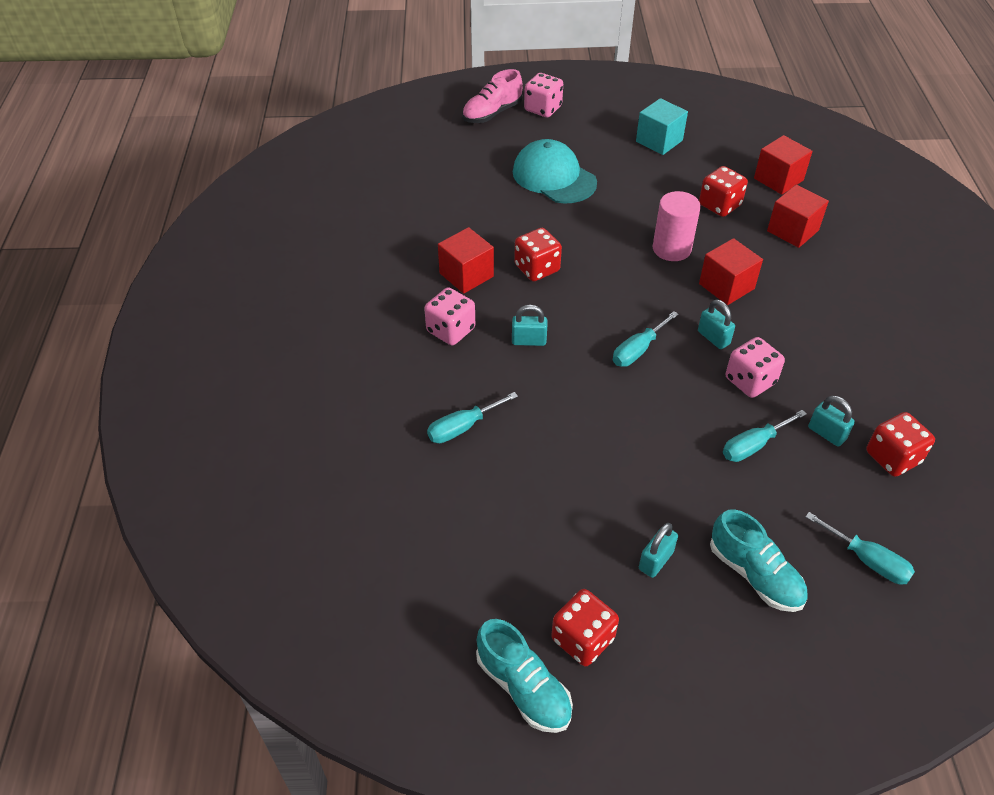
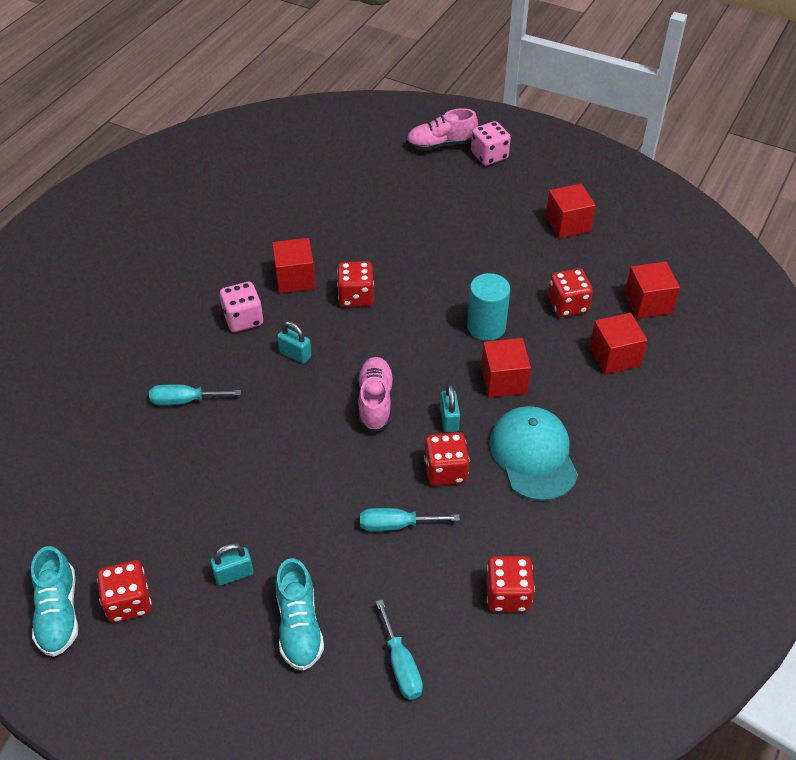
camera: 30 degrees right, 0 degrees up
(554, 177) = (442, 222): turquoise cap -> turquoise cap (533, 455)
(638, 350) = (375, 401): turquoise screwdriver -> pink shoe
(659, 141) = (567, 224): turquoise cube -> red cube
(671, 249) = (486, 327): pink cylinder -> turquoise cylinder
(750, 381) = (445, 470): pink dice -> red dice
(826, 433) = (469, 546): turquoise padlock -> none

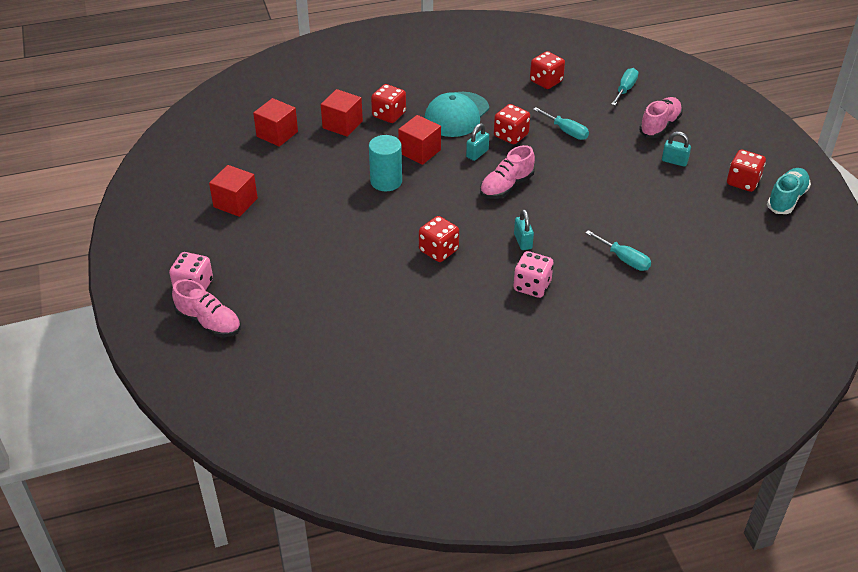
camera: 135 degrees left, 5 degrees down
(295, 278) = (463, 290): red cube -> none
(299, 626) = (660, 125): turquoise shoe -> pink shoe
(567, 305) = (321, 161): red dice -> red dice (389, 115)

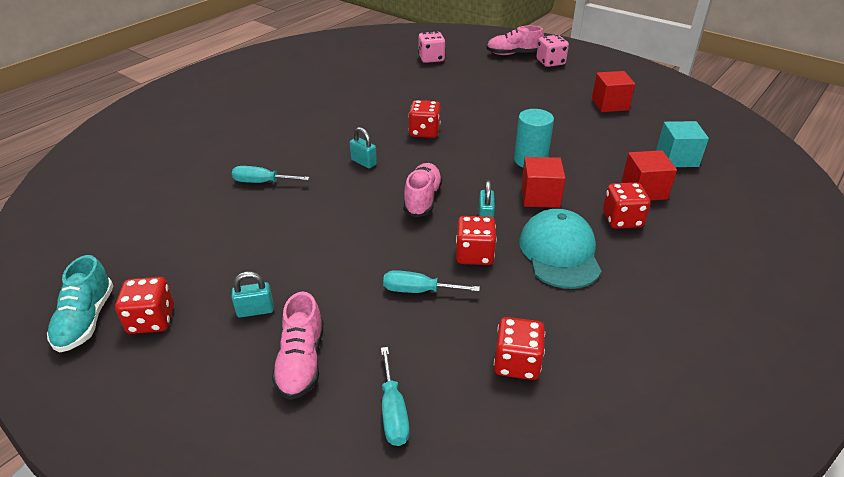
camera: 145 degrees right, 5 degrees down
(277, 134) = (677, 158): red cube -> turquoise cube
(532, 286) = (329, 137): pink dice -> pink dice (431, 58)

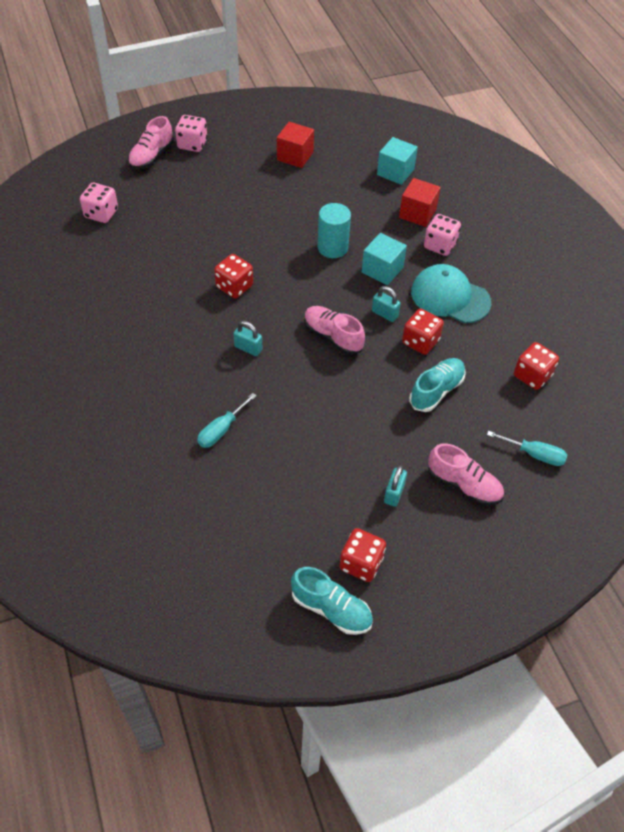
camera: 60 degrees left, 15 degrees up
(364, 162) = (248, 348): turquoise padlock -> turquoise padlock turned 45 degrees clockwise
(418, 290) = (436, 391): turquoise screwdriver -> turquoise shoe
(540, 196) = (382, 270): red cube -> turquoise cube
(622, 219) = (440, 245): red dice -> pink dice

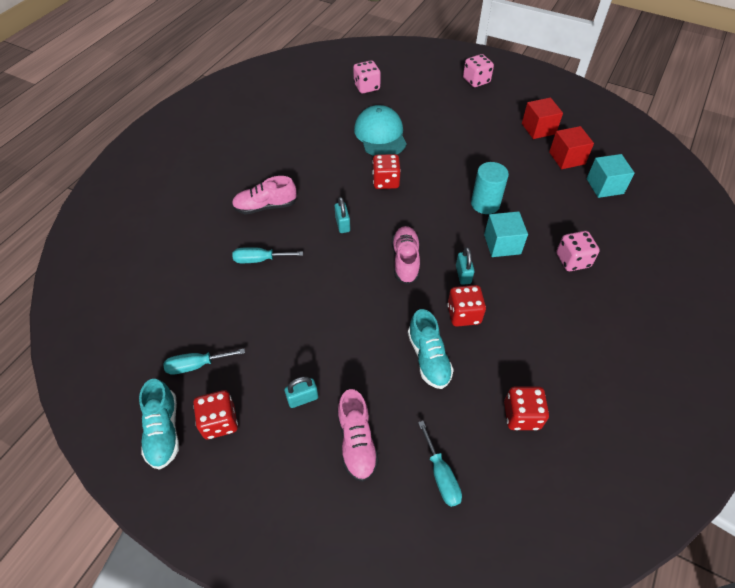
camera: 50 degrees right, 0 degrees up
(151, 156) = (440, 73): pink shoe -> pink shoe (265, 206)
(288, 546) = (196, 365): none -> turquoise screwdriver
(417, 213) = (584, 226): red cube -> red cube (567, 158)
(436, 391) = (428, 358): turquoise shoe -> turquoise shoe turned 75 degrees clockwise
(450, 297) = (530, 302): turquoise cap -> turquoise cap (380, 135)

